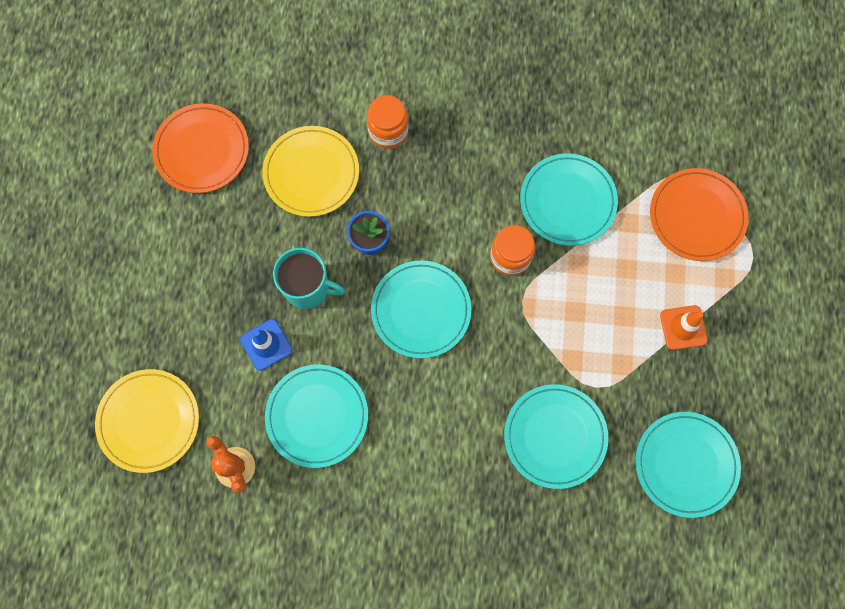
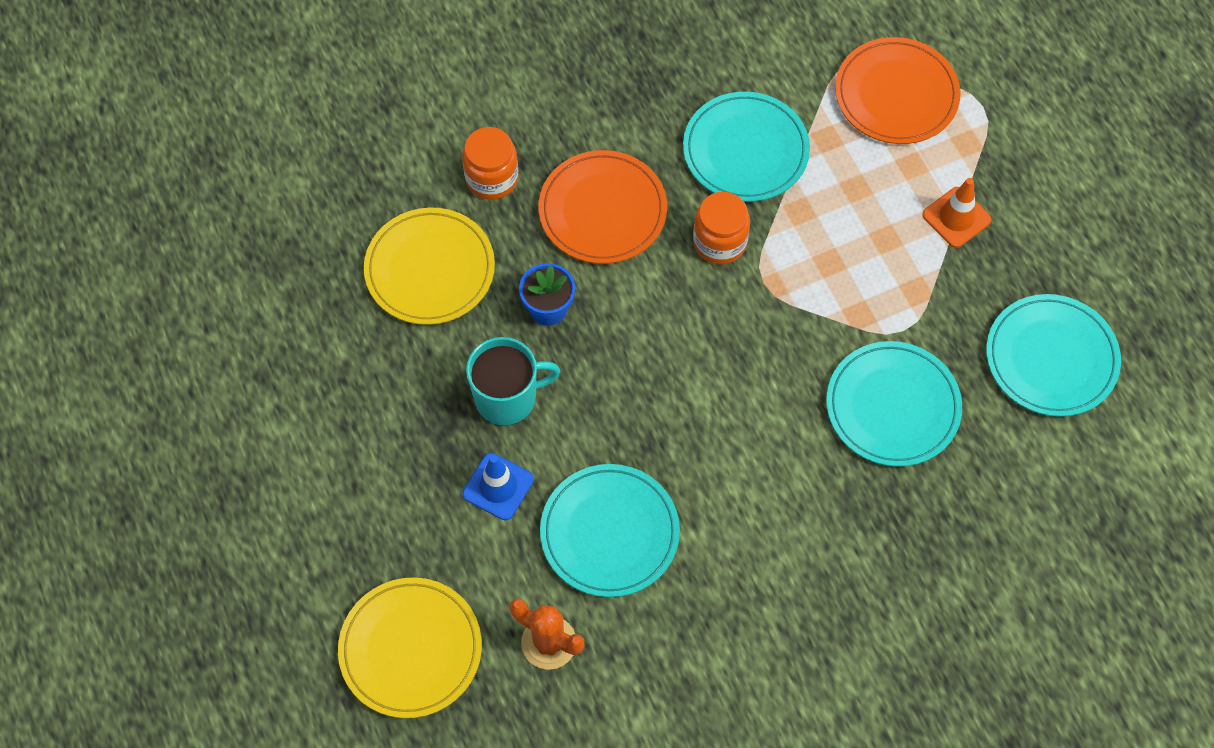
camera: 30 degrees left, 10 degrees down
(202, 150) = (279, 311): orange plate -> orange plate (602, 210)
(421, 310) = (655, 352): turquoise plate -> none

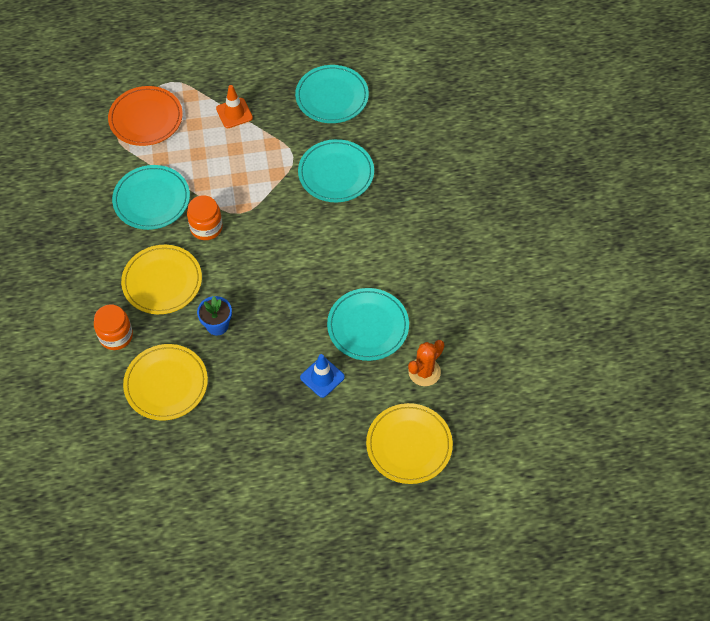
camera: 75 degrees left, 5 degrees down
(507, 397) = (267, 360): turquoise mug -> none
(602, 210) = (162, 281): orange plate -> yellow plate

